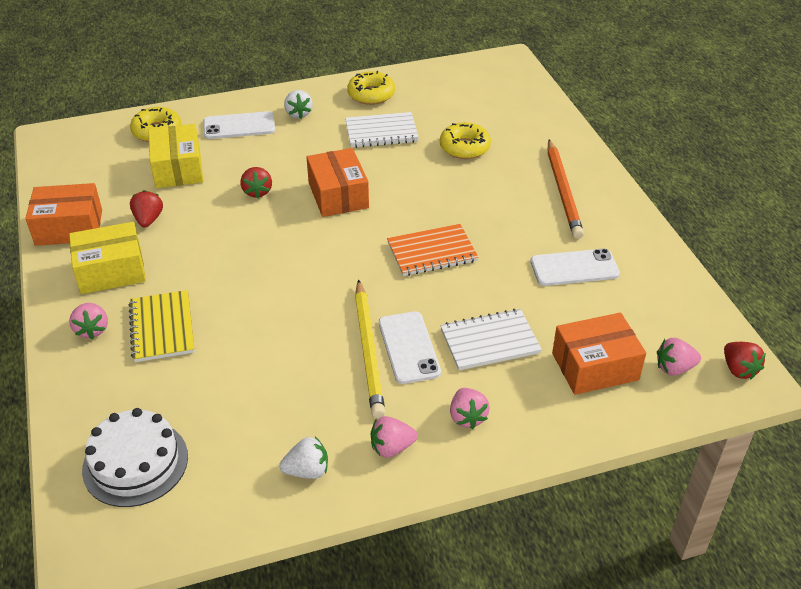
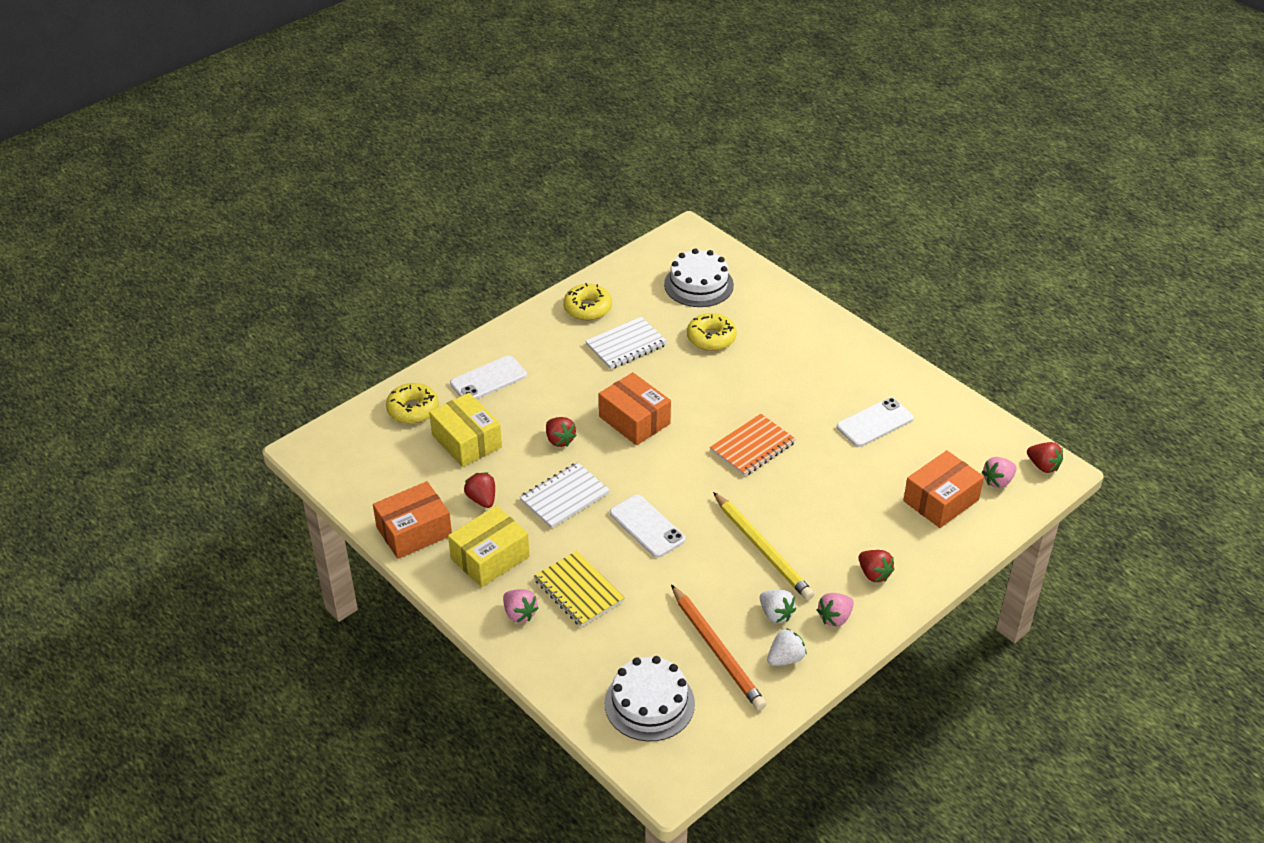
camera: 25 degrees left, 0 degrees up
(298, 114) = (534, 349): white strawberry -> white strawberry (776, 614)
(408, 347) = (792, 535): white phone -> white phone (647, 526)
(467, 417) = (874, 574): pink strawberry -> red strawberry
(486, 102) = (698, 284): none -> white cake
(489, 341) = (850, 508): white notebook -> white notebook (564, 497)
(563, 191) = (822, 355): orange pencil -> orange pencil (717, 650)

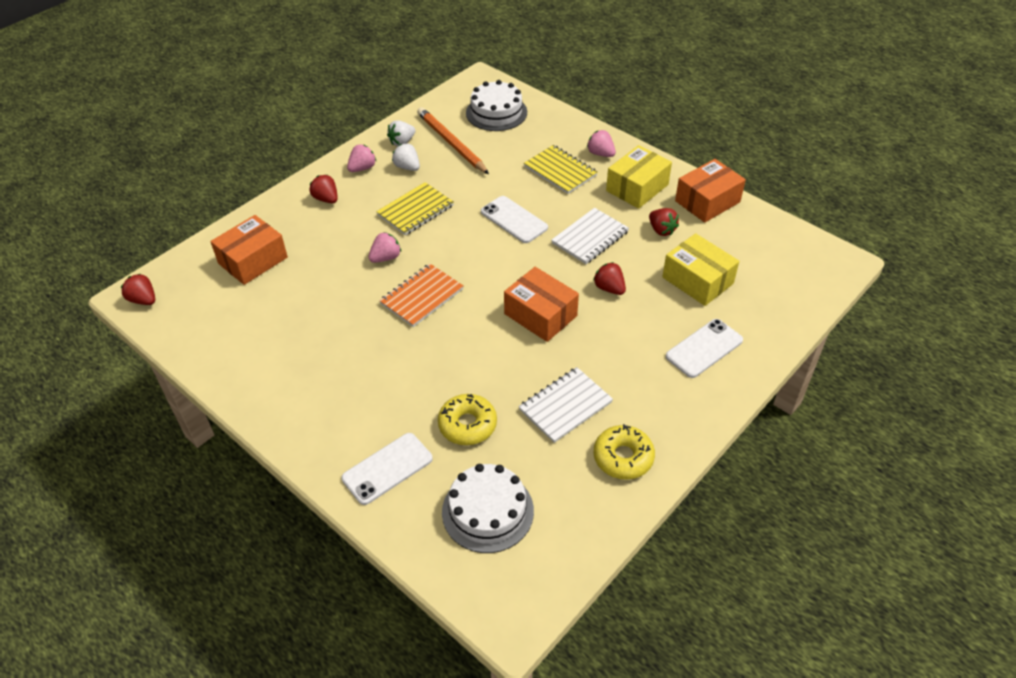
camera: 175 degrees right, 5 degrees up
(413, 409) = (765, 308): yellow donut -> none
(762, 548) = (415, 210): yellow pencil -> yellow notebook
(875, 423) = (296, 332): white phone -> white phone (387, 468)
(998, 481) = (193, 282): pink strawberry -> pink strawberry (386, 258)

